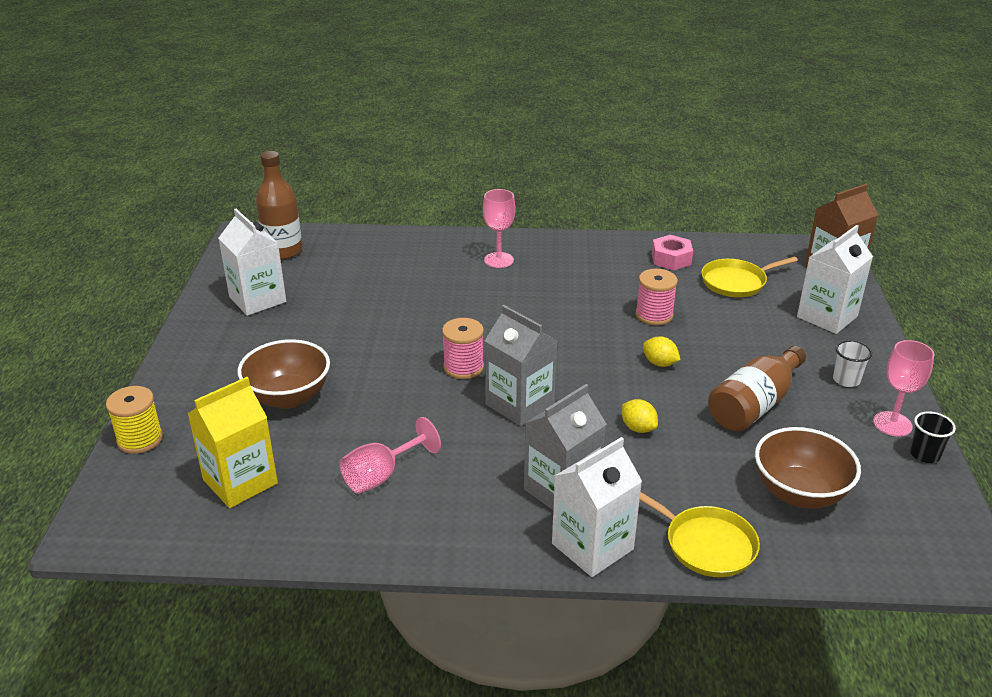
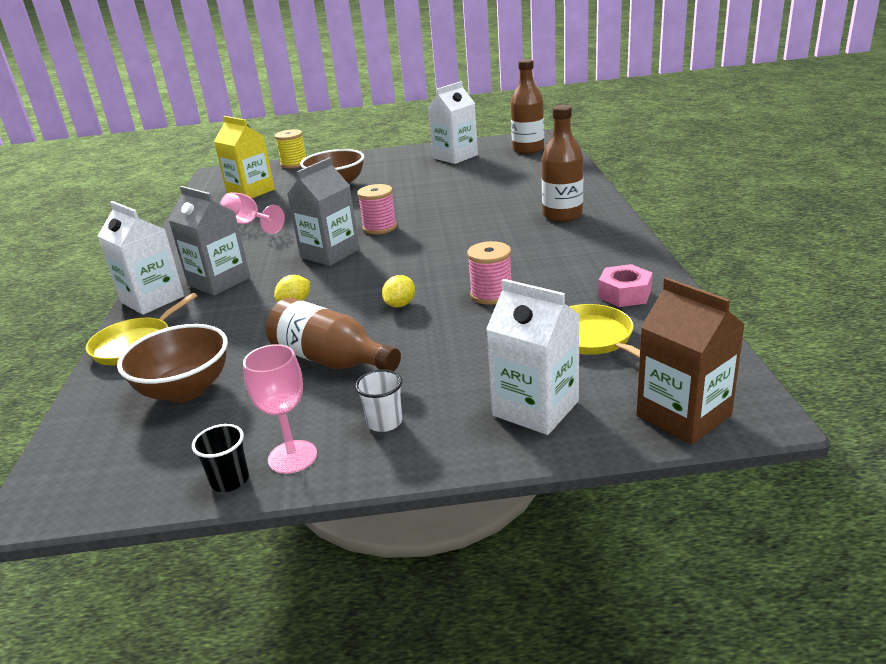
camera: 85 degrees right, 5 degrees down
(499, 260) = (562, 215): pink goblet -> brown bottle

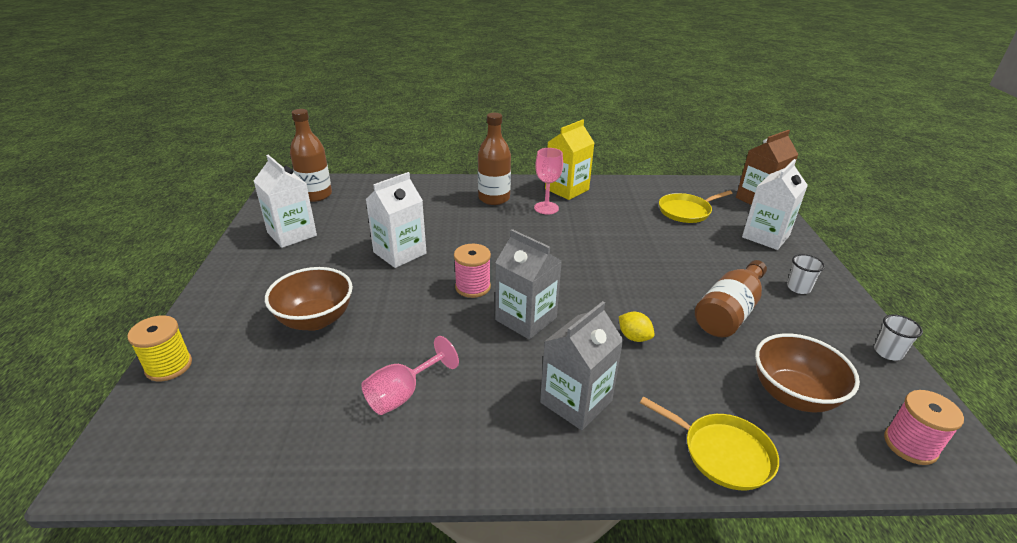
camera: 90 degrees left, 5 degrees up
(152, 299) = (615, 461): white carton -> white carton (400, 253)
(230, 480) = (888, 352): black cup -> white cup
(251, 192) = (264, 406): yellow carton -> yellow carton (567, 189)
(292, 457) = (850, 325): pink goblet -> pink goblet (546, 208)
(400, 305) = (640, 278): yellow lemon -> none
(491, 295) = (627, 238): pink spool -> pink spool (910, 445)
(624, 294) = (631, 195): pink nut -> none

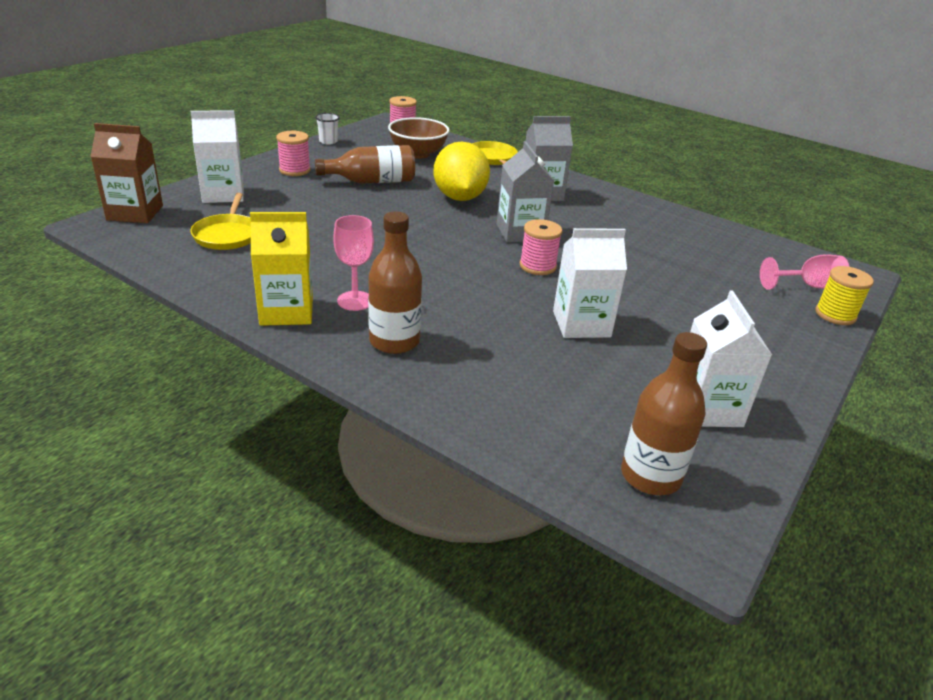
camera: 145 degrees left, 0 degrees up
(315, 319) = (699, 299): brown bowl -> none
(402, 394) = (649, 234): pink goblet -> pink goblet (808, 286)
(634, 337) = (459, 197): yellow lemon -> yellow lemon, size x2.38
(686, 211) = (227, 235): yellow pan -> yellow pan turned 75 degrees clockwise
(798, 288) = (294, 170): white cup -> pink spool

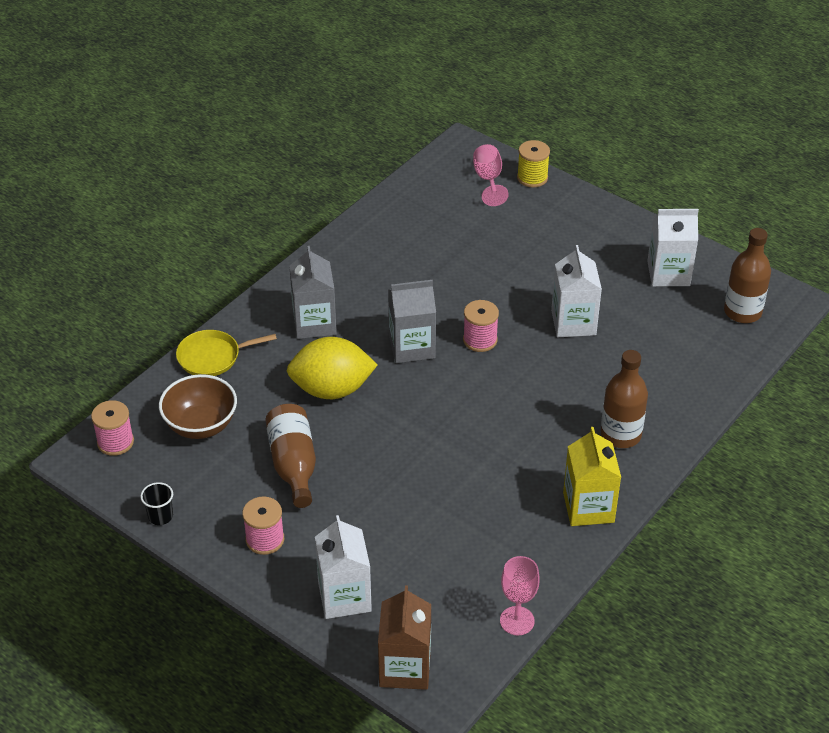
camera: 85 degrees left, 10 degrees up
(227, 235) = (448, 574): yellow pan -> none
(328, 141) = (160, 516): white cup -> black cup
(355, 301) = (563, 463): pink goblet -> pink goblet (517, 621)

